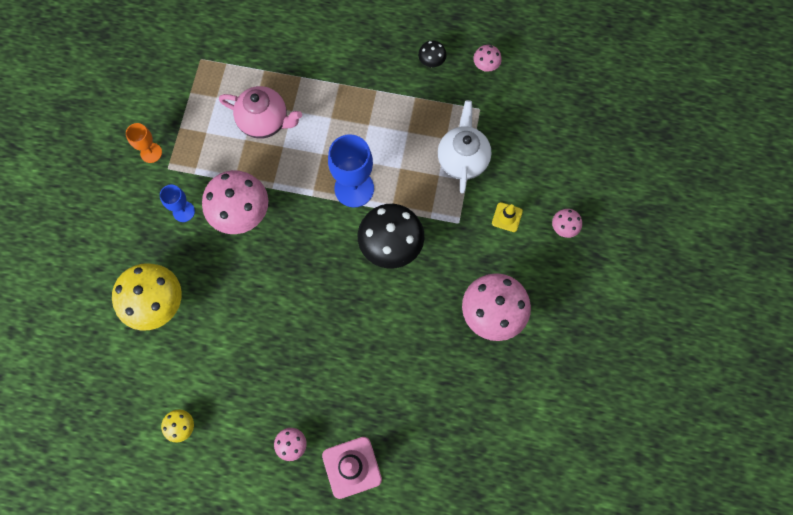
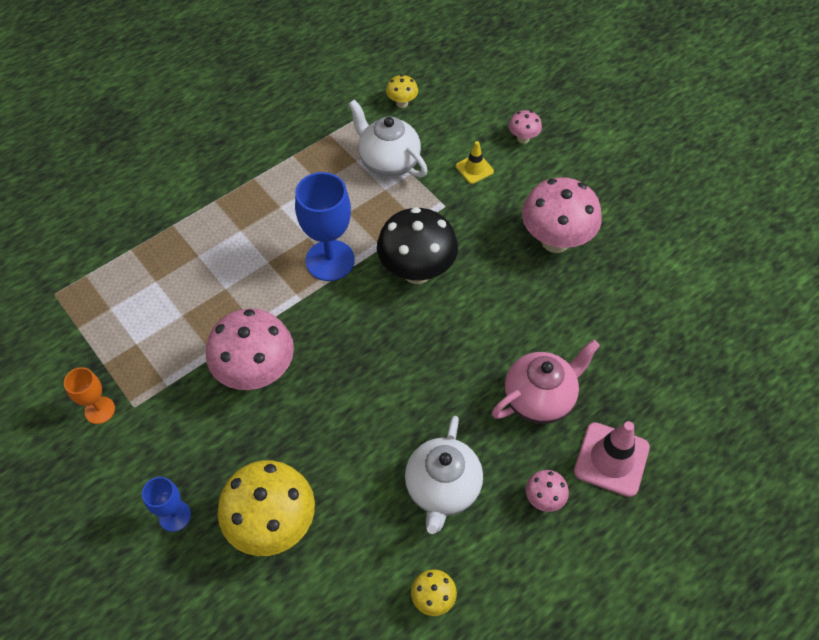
camera: 50 degrees left, 15 degrees down
(183, 211) = (197, 425): blue goblet -> blue goblet (175, 516)
(252, 380) = (442, 489): none -> white teapot
(264, 121) = (183, 285): pink teapot -> pink teapot (539, 398)
(431, 62) = (274, 122): black mushroom -> none
(485, 66) = (321, 89): pink mushroom -> none
(522, 126) = (402, 103): none -> yellow mushroom

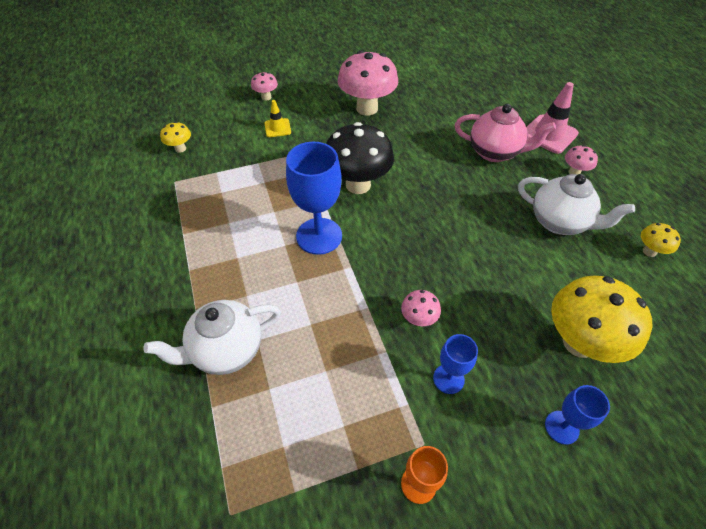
camera: 70 degrees left, 5 degrees down
(199, 412) = (448, 379): none -> blue goblet
(257, 373) = (418, 319): pink mushroom -> pink mushroom, size x0.46
(388, 162) = (237, 173): white teapot -> white teapot (226, 350)
(539, 398) = (495, 152): pink teapot -> pink teapot turned 120 degrees clockwise

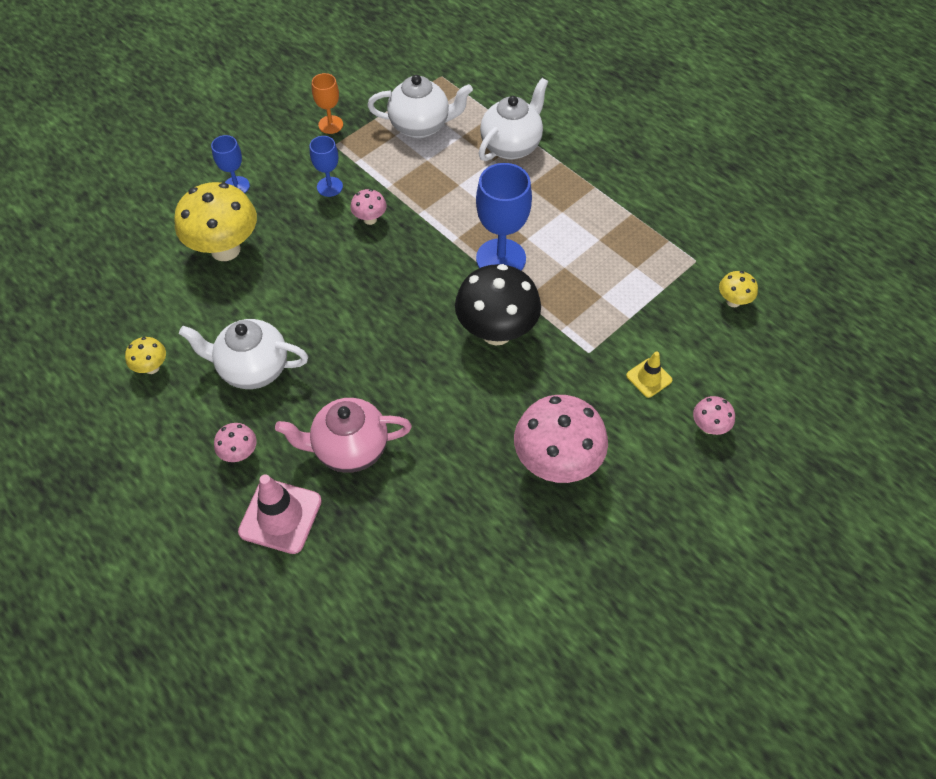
camera: 155 degrees right, 5 degrees up
(306, 426) = (421, 126): none -> white teapot

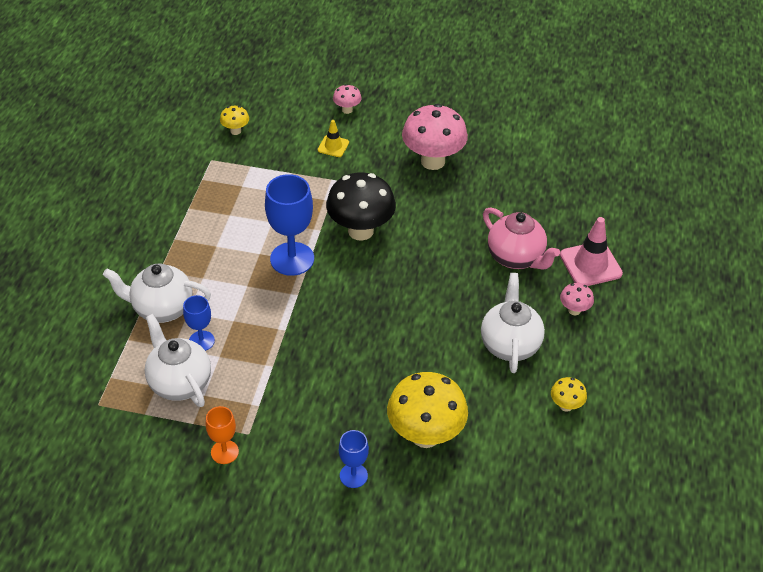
camera: 125 degrees left, 10 degrees down
(253, 369) = (510, 344): white teapot -> white teapot turned 150 degrees counterclockwise
(329, 187) = (301, 406): blue goblet -> blue goblet (201, 341)
(370, 219) = (316, 357): pink mushroom -> none

